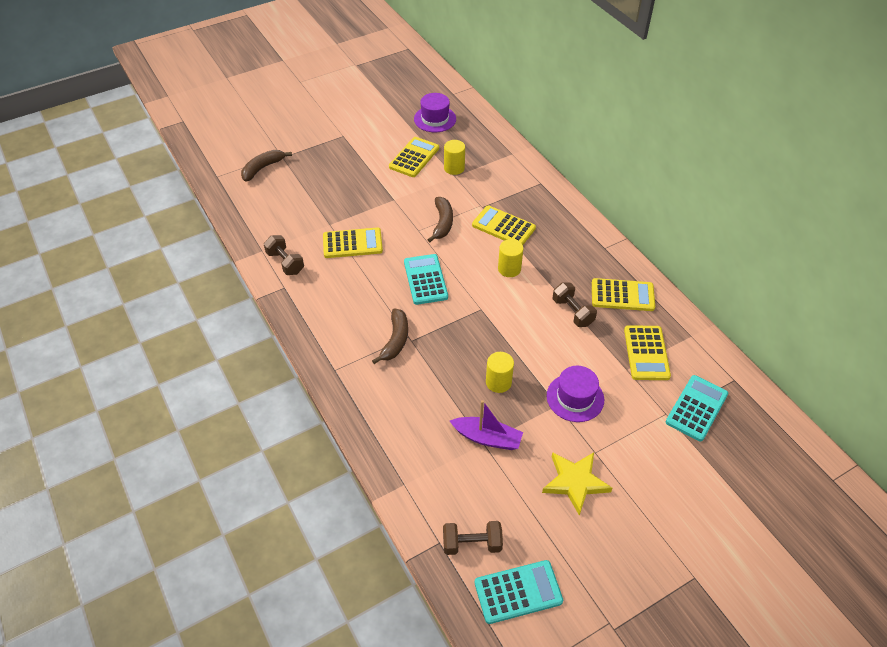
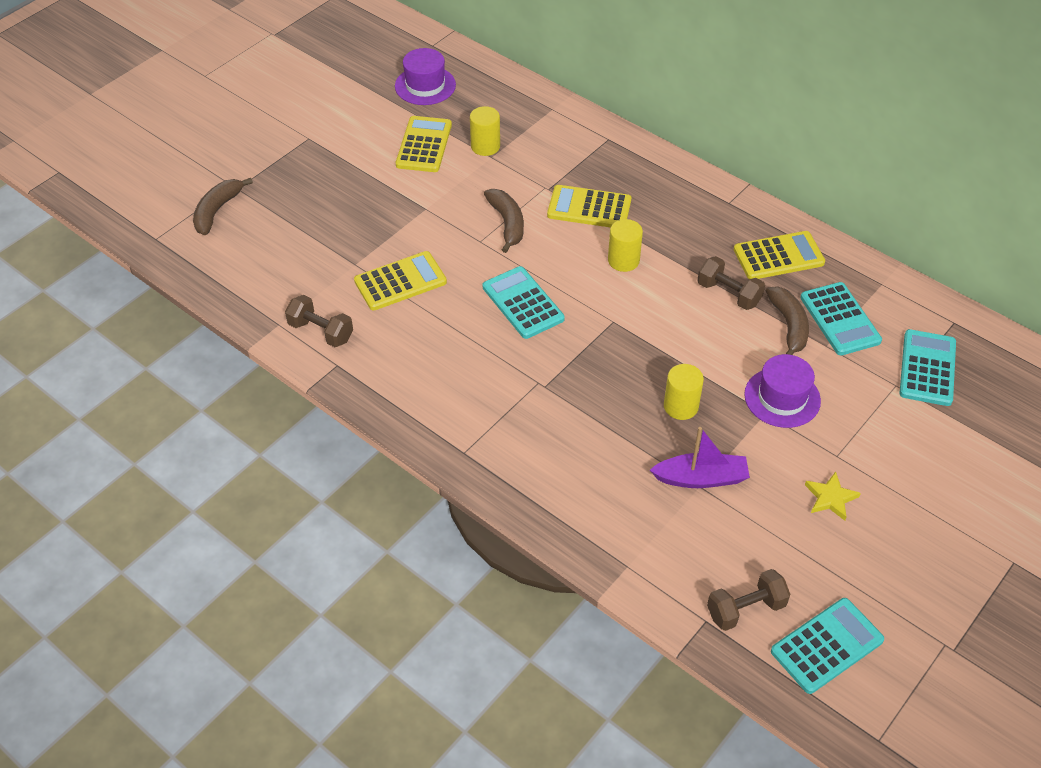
camera: 20 degrees left, 0 degrees up
(395, 340) = (524, 392): brown banana -> brown banana (789, 326)
(575, 482) = (830, 498): yellow star -> yellow star, size x0.62
(646, 353) = (839, 319): yellow calculator -> turquoise calculator

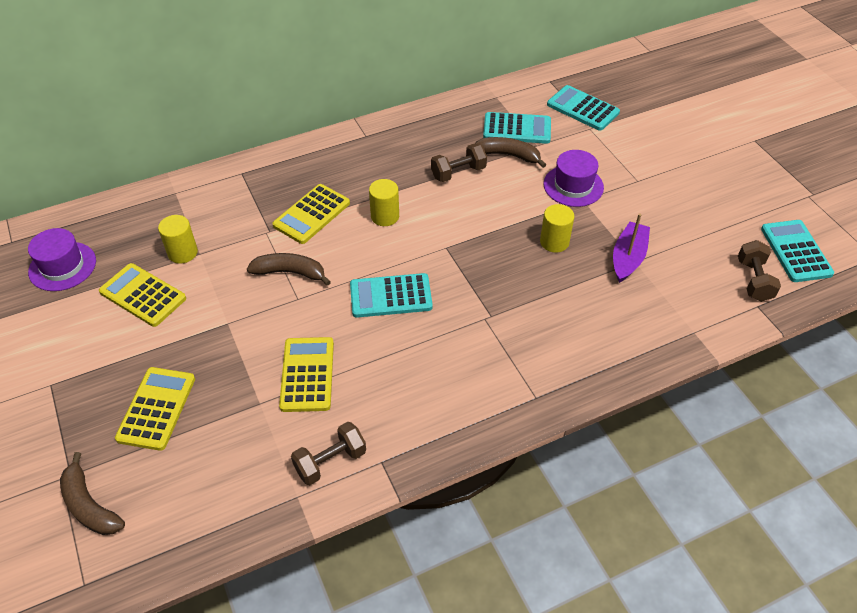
camera: 65 degrees left, 0 degrees up
(778, 256) = (438, 133): yellow calculator -> yellow calculator (156, 408)
(830, 498) = (673, 199): yellow star -> none

